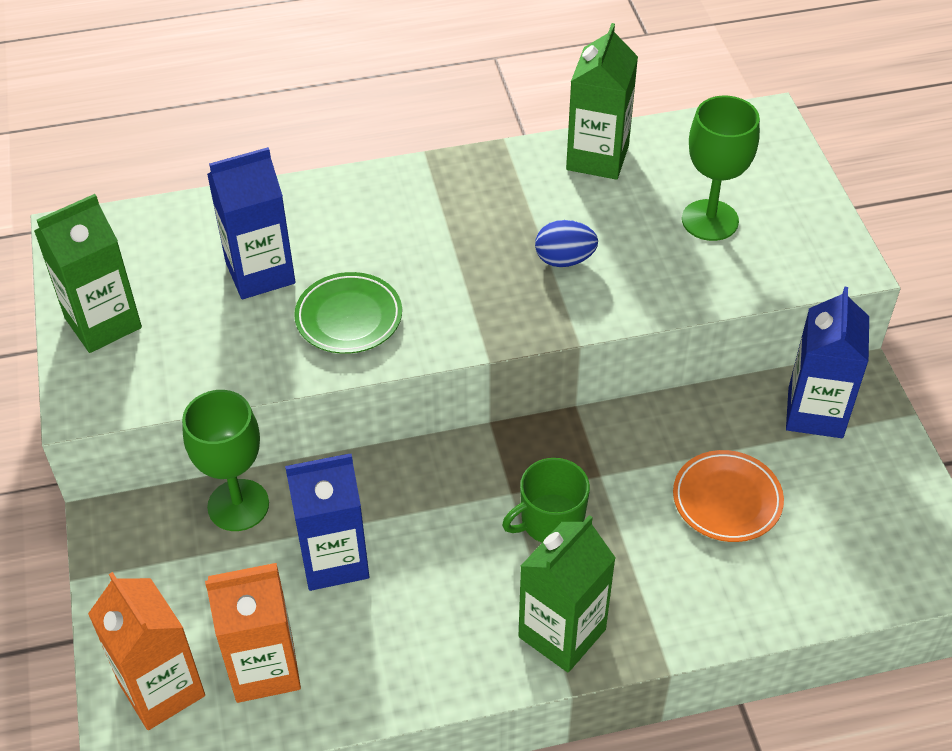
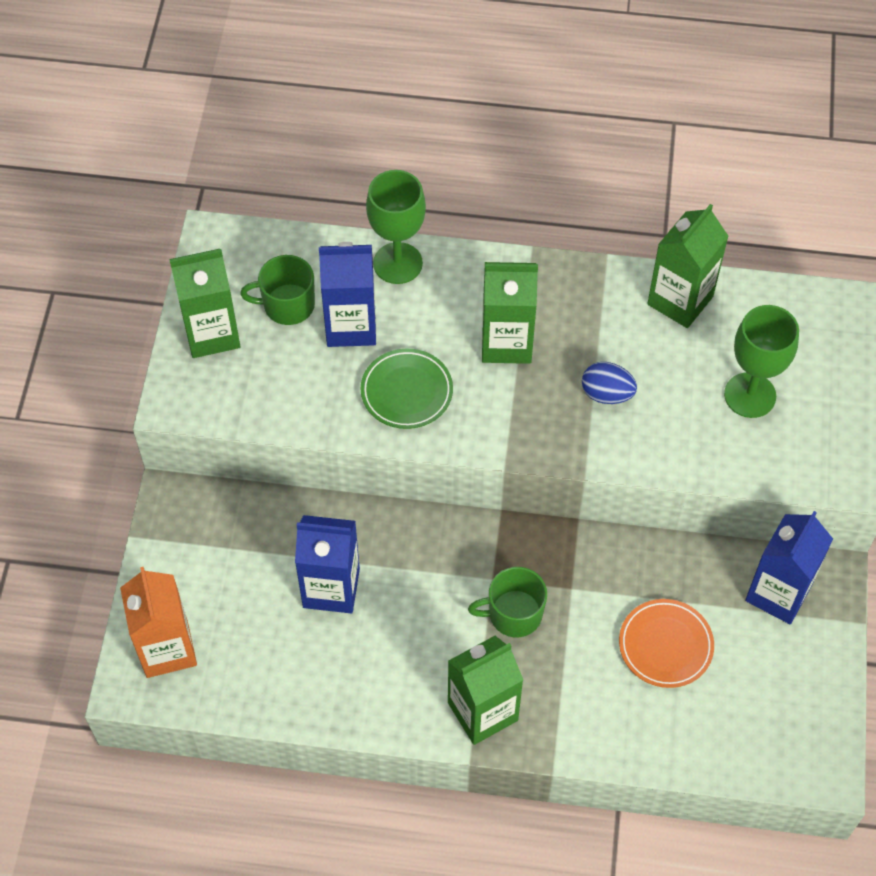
camera: 20 degrees right, 10 degrees up
(180, 272) = (287, 305): none -> green mug
(238, 505) = (274, 516): green goblet -> green goblet (397, 263)
(264, 668) = (247, 659): orange carton -> none
(437, 242) = (506, 342): none -> green carton

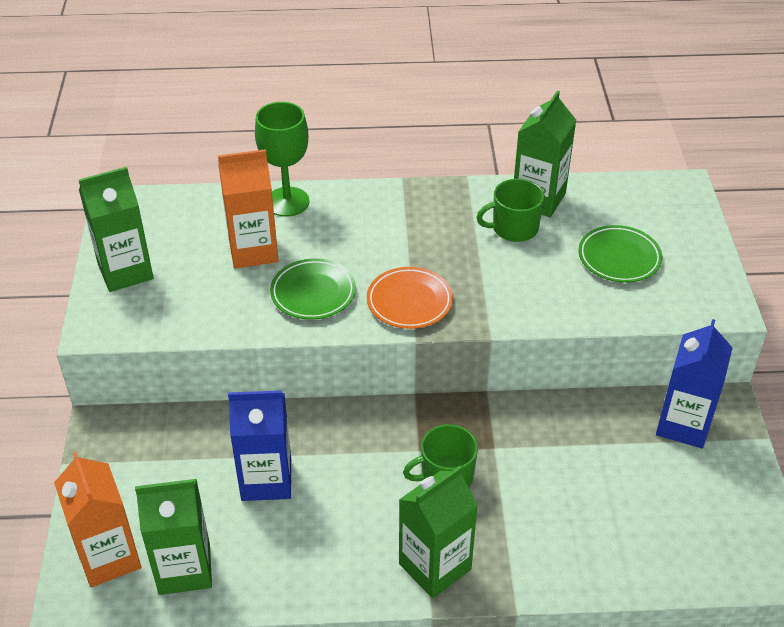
camera: 10 degrees left, 15 degrees down
(287, 305) = (193, 242): green mug -> green mug (514, 228)
(351, 326) = (253, 251): blue carton -> orange carton
(506, 342) = (395, 246): green carton -> green carton (184, 569)
(606, 394) = (494, 272): blue egg -> none
(665, 645) = (594, 482): orange plate -> orange plate (409, 301)
(750, 395) = (619, 258): green goblet -> green plate

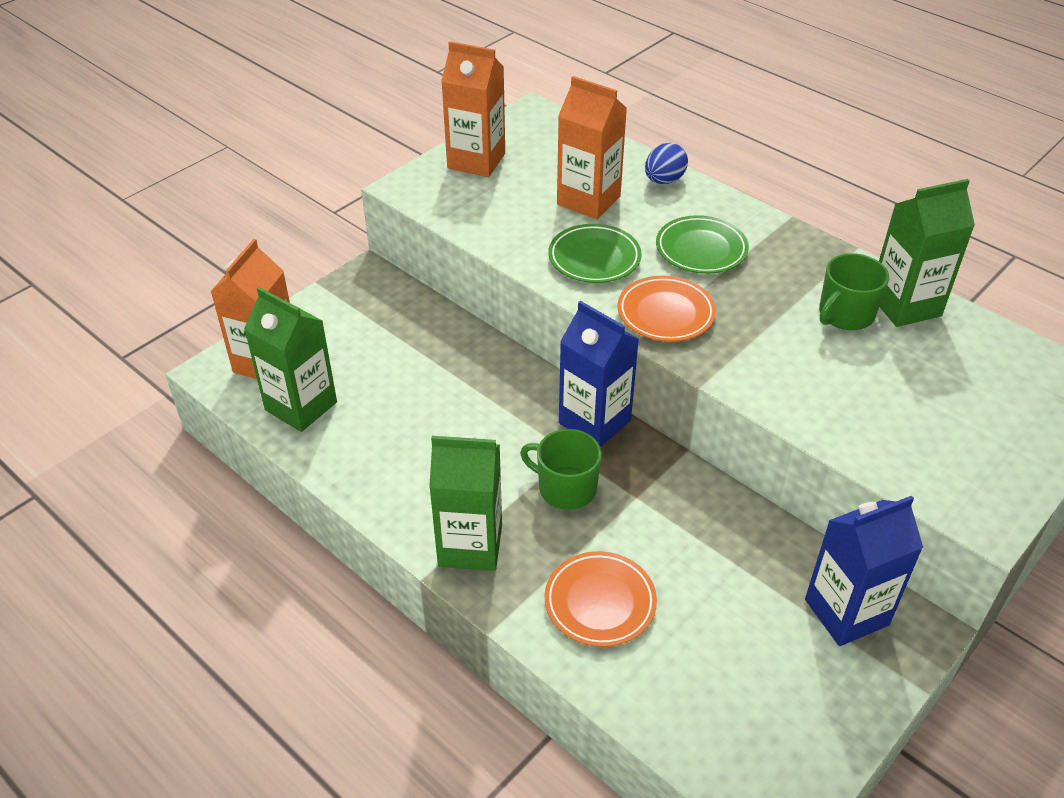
camera: 45 degrees right, 0 degrees up
(125, 271) = (476, 161): green carton -> orange carton
(266, 480) = (429, 389): blue carton -> blue carton (594, 422)
(287, 202) = (664, 180): green goblet -> blue egg
(514, 228) = (845, 314): green mug -> green mug turned 75 degrees counterclockwise
(555, 534) = (600, 602): none -> orange plate
(619, 258) = (923, 402): green plate -> green plate (701, 249)

